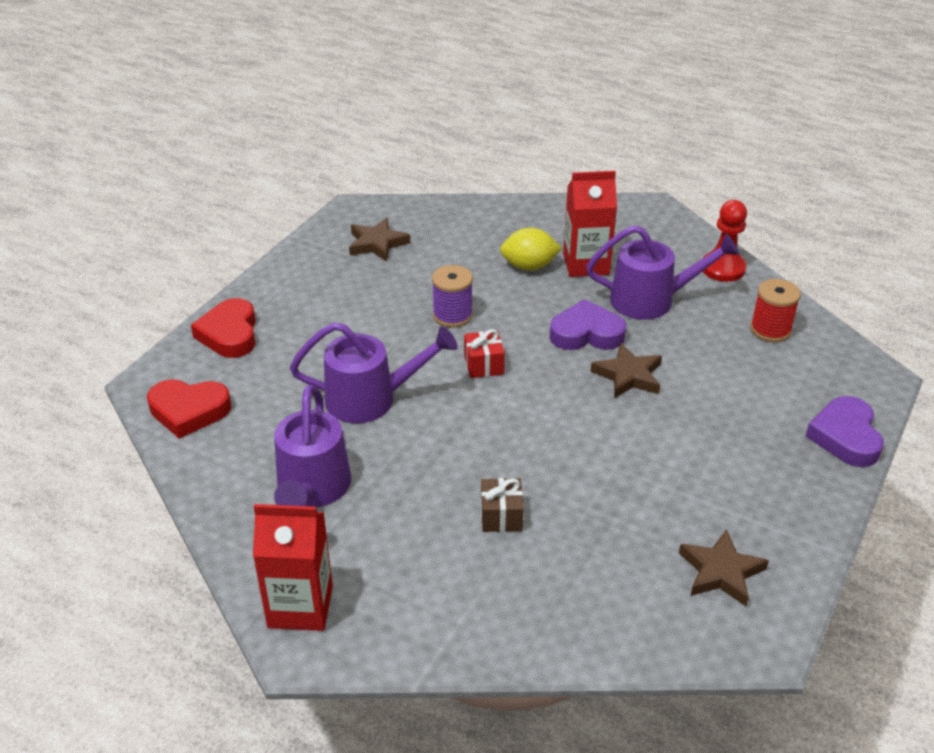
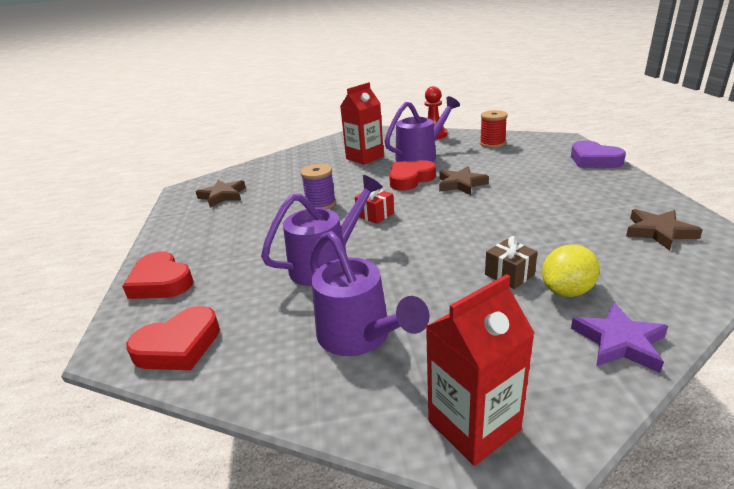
camera: 35 degrees left, 10 degrees down
(487, 631) = (619, 342): none -> purple star
(529, 266) = (335, 169): yellow lemon -> yellow lemon (567, 290)
(586, 333) = (410, 179): purple heart -> red heart

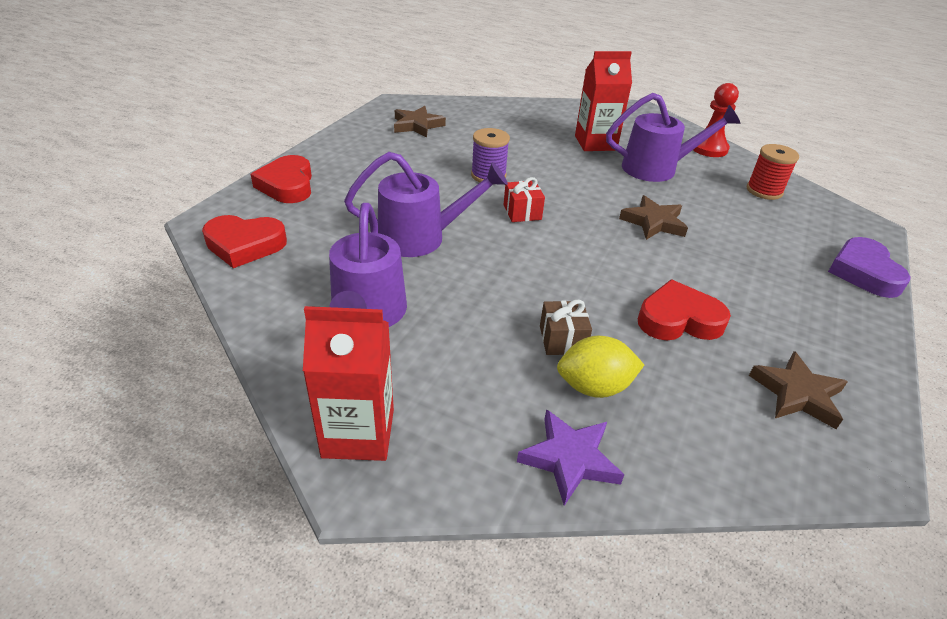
camera: 30 degrees right, 10 degrees up
(410, 179) = (608, 190): red heart -> red heart (678, 319)

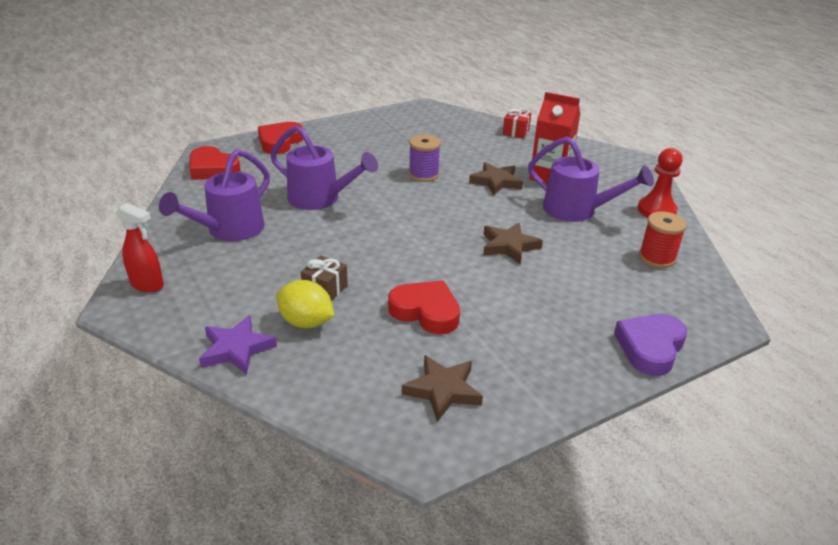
camera: 35 degrees right, 5 degrees down
(358, 433) = (147, 285): red carton -> red spray bottle
(417, 125) = (419, 126): brown star -> brown star (496, 182)
(522, 212) = (413, 206): red gift -> red gift (516, 132)

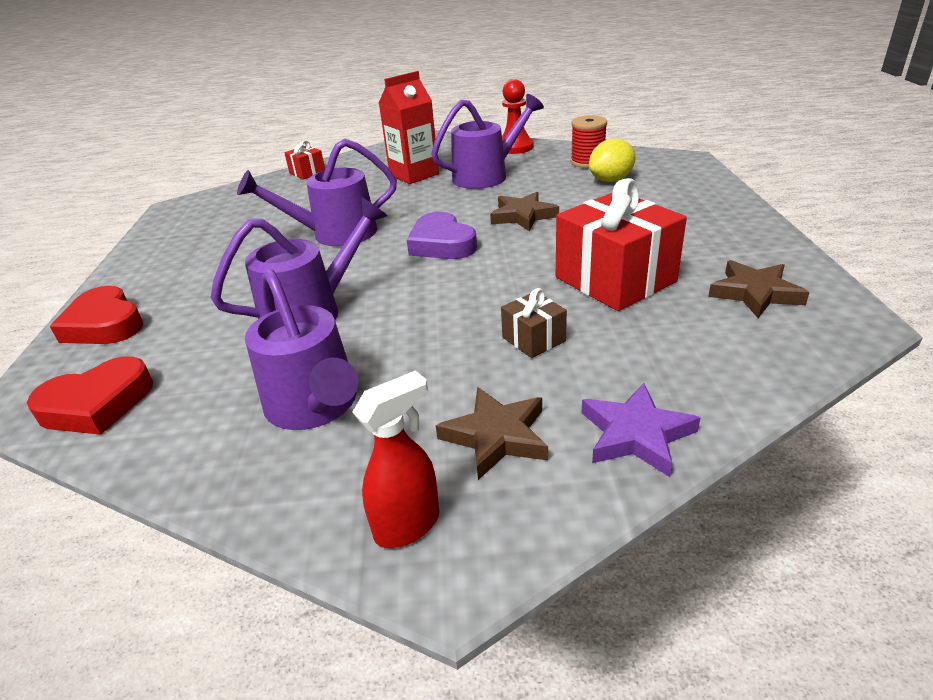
camera: 60 degrees left, 0 degrees up
(306, 322) = (598, 364): yellow lemon -> yellow lemon (611, 180)
(423, 175) = (334, 234): purple spool -> purple watering can
(426, 312) = (615, 279): red heart -> red gift
(496, 182) = (395, 200): brown star -> brown star (496, 436)
(650, 347) = (713, 190): purple heart -> purple heart (441, 244)

